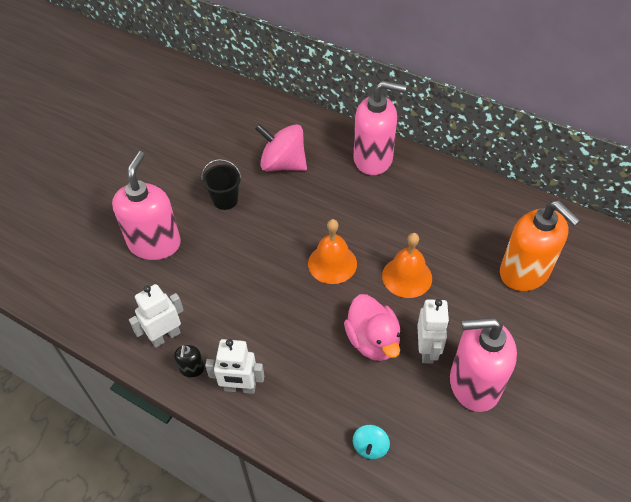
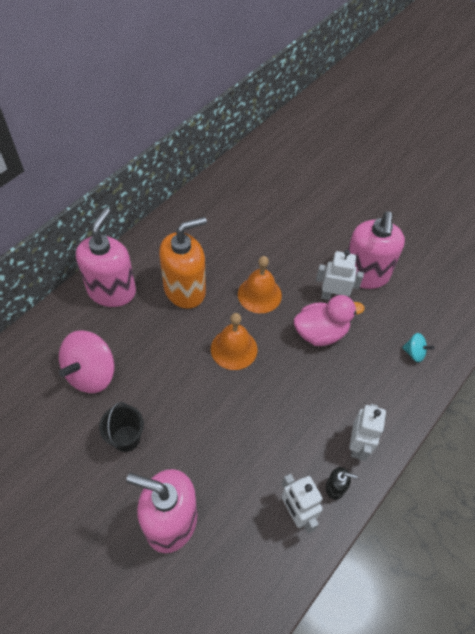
camera: 85 degrees left, 5 degrees up
(524, 272) = (269, 217): orange soap dispenser -> orange soap dispenser (185, 290)

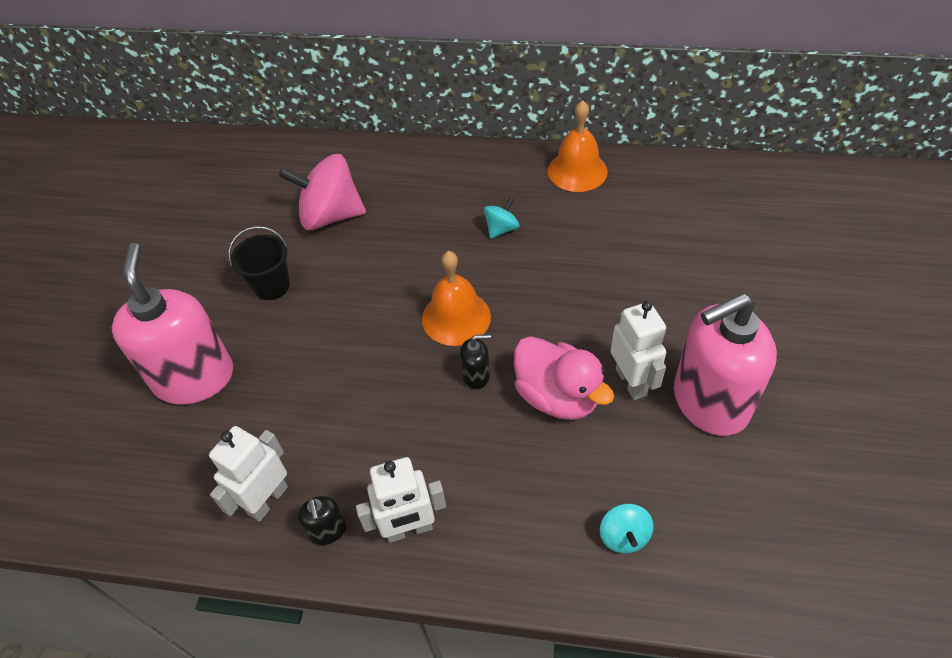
camera: 65 degrees right, 5 degrees down
(112, 291) = (445, 173): pink soap dispenser -> none
(185, 290) = (501, 229): orange soap dispenser -> turquoise spinning top
(259, 294) = (559, 300): orange bell -> orange bell (577, 171)
(282, 361) = (476, 376): none -> black soap dispenser

